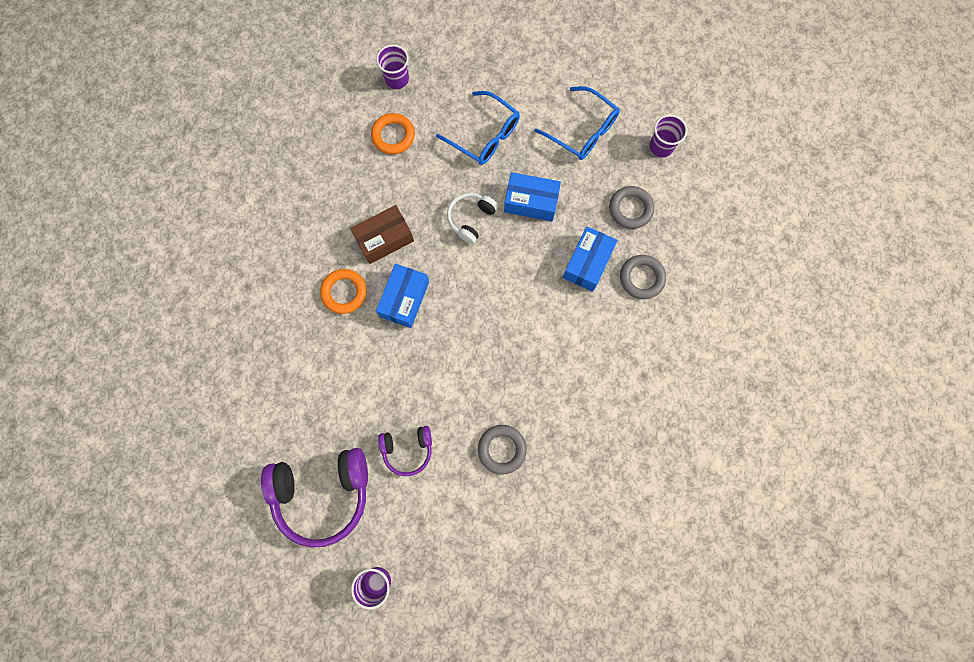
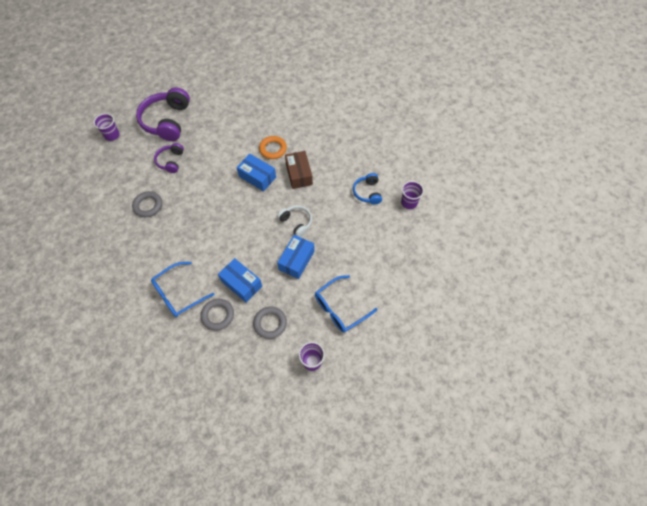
camera: 105 degrees right, 15 degrees down
(393, 136) = (367, 192): orange ring -> blue headphones
(485, 135) = (353, 244): blue glasses -> blue glasses (178, 294)

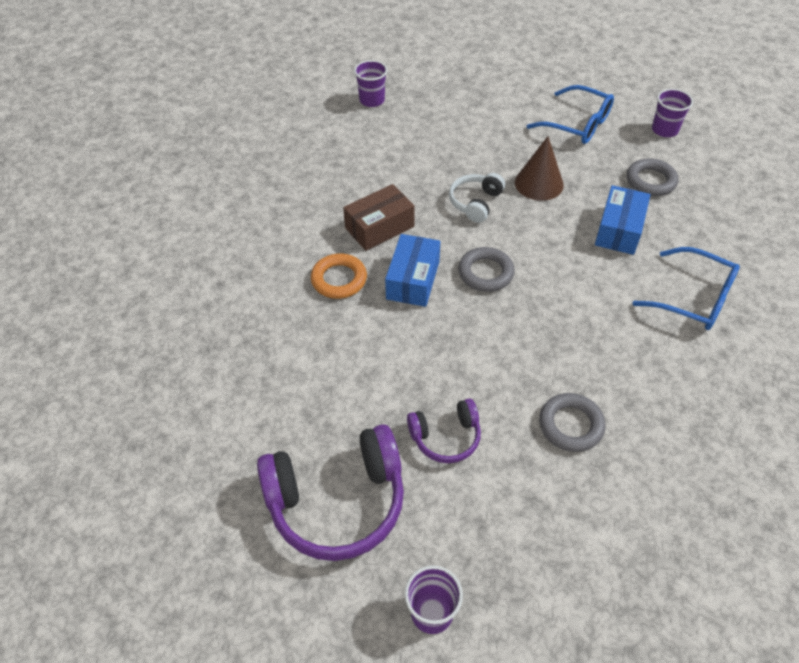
camera: 110 degrees left, 10 degrees down
(218, 315) = (685, 238): grey ring -> grey ring (485, 273)
(296, 260) = (539, 183): blue box -> brown cone
(367, 192) = (375, 142): blue headphones -> none

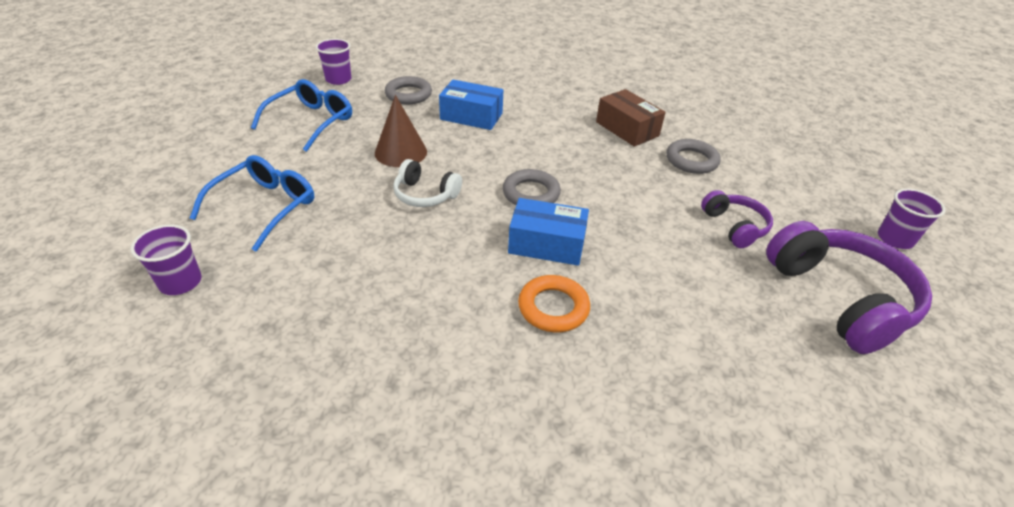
camera: 95 degrees left, 10 degrees down
(379, 227) = (461, 272): brown box -> brown box (627, 129)
(694, 298) = (548, 94): blue glasses -> blue glasses (265, 207)

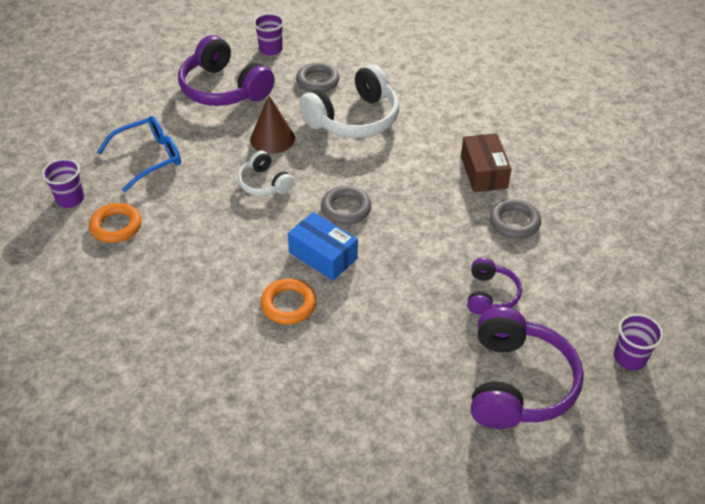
camera: 30 degrees right, 5 degrees up
(269, 294) = (116, 226): none -> orange ring
(311, 121) = (224, 89): blue glasses -> purple headphones
(471, 116) = (354, 119): blue box -> white headphones

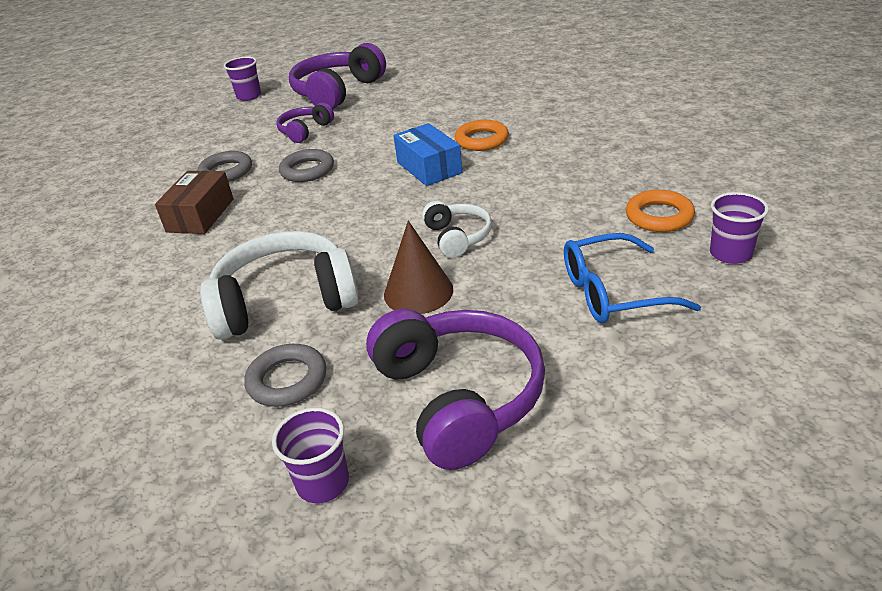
camera: 155 degrees left, 10 degrees down
(346, 208) = (378, 201): grey ring -> grey ring (307, 170)

